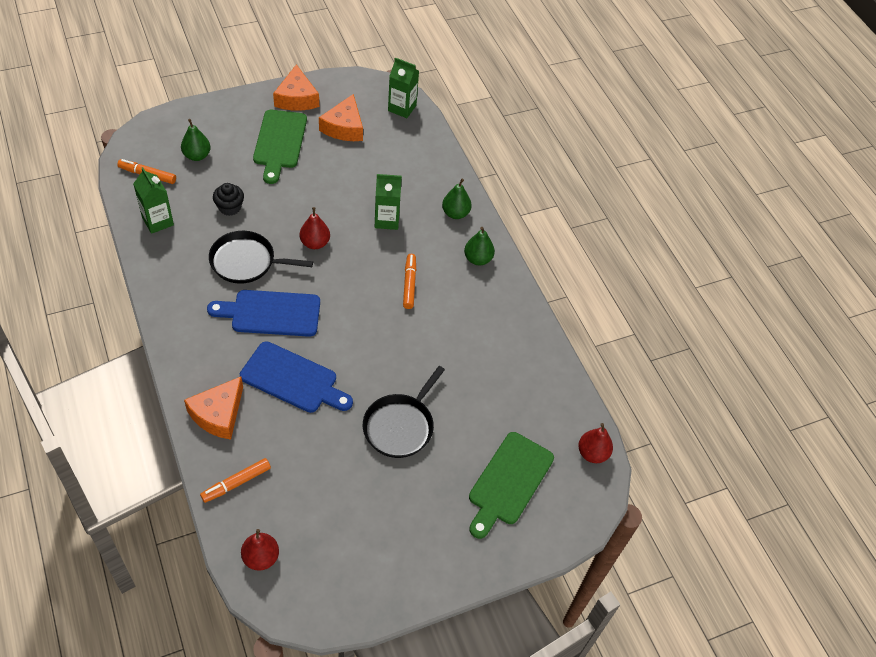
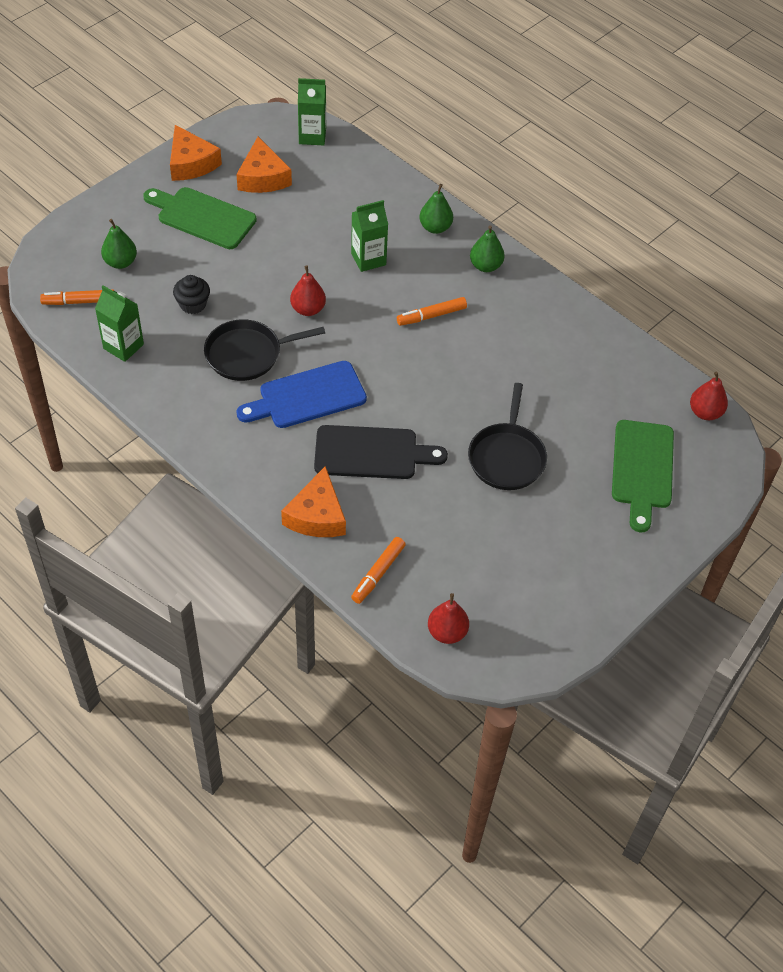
camera: 20 degrees left, 0 degrees up
(279, 142) = (202, 217): green cutting board -> green cutting board turned 135 degrees clockwise
(293, 379) = (371, 453): blue cutting board -> black cutting board
(409, 284) = (431, 316): orange marker -> orange marker turned 90 degrees counterclockwise

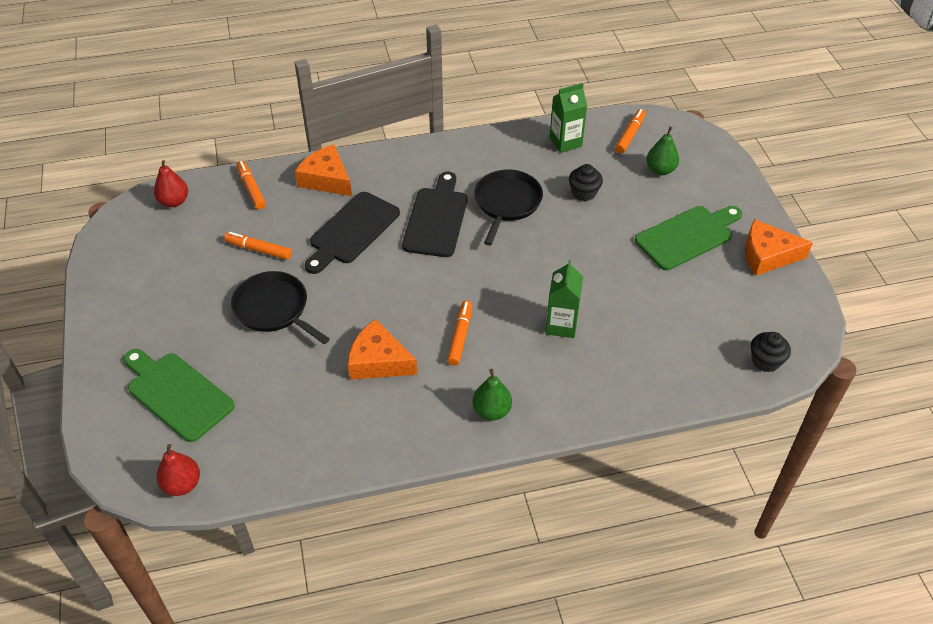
camera: 125 degrees right, 5 degrees down
(263, 177) = (720, 297): orange cheese -> orange cheese (378, 361)
(307, 396) = (436, 219): blue cutting board -> black cutting board
(308, 309) = (529, 258): red pear -> none
(312, 136) = (765, 361): green carton -> black cupcake
(435, 227) = (570, 397): green pear -> none
(451, 513) = (258, 250): none -> orange marker

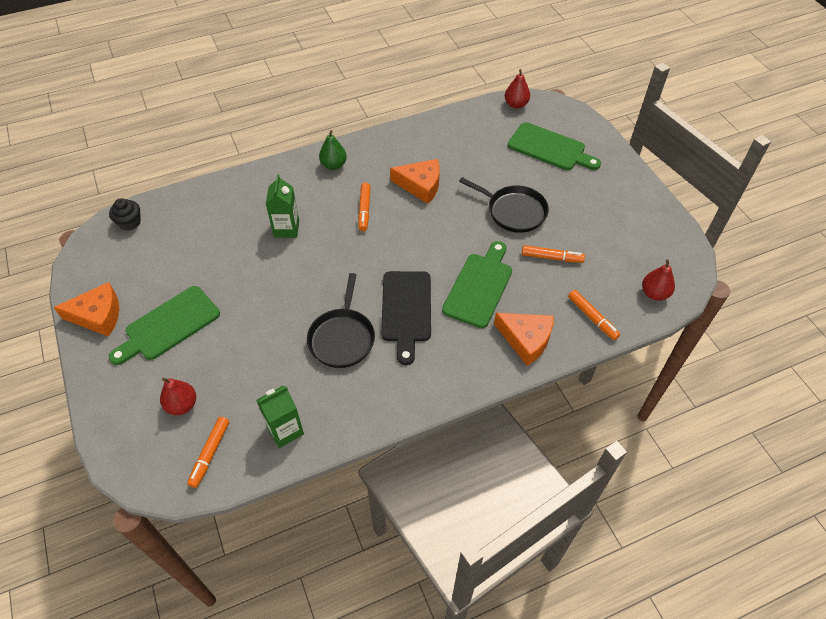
camera: 170 degrees right, 5 degrees up
(352, 231) = (479, 287): black cutting board -> green cutting board
(584, 193) = (266, 362): black cupcake -> none
(660, 170) = (182, 405): green pear -> red pear

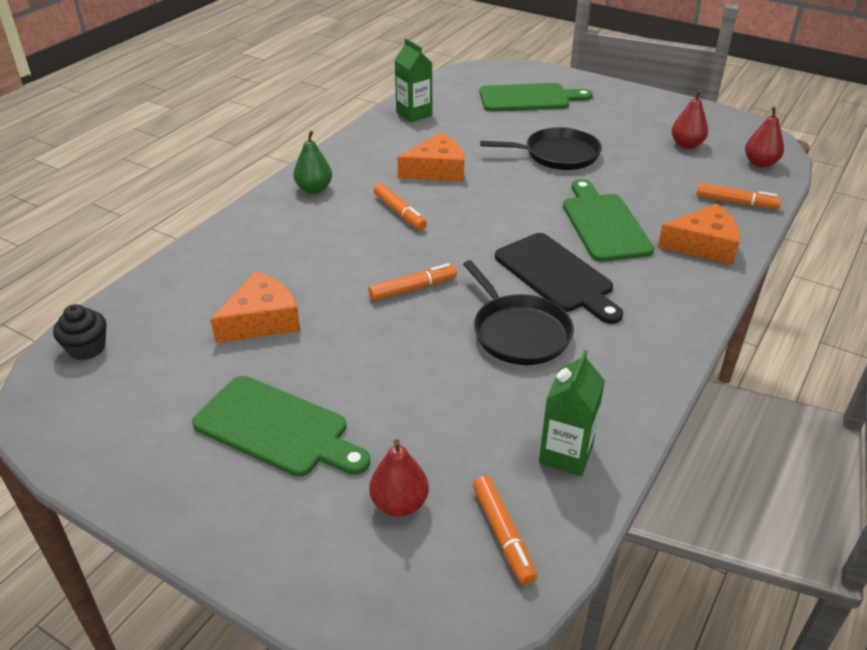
camera: 35 degrees left, 15 degrees down
(98, 316) = (150, 471): orange cheese -> orange cheese (261, 320)
(169, 325) = (277, 428): green cutting board -> green cutting board turned 75 degrees counterclockwise
(286, 229) = (325, 265): green carton -> green carton (414, 114)
(516, 104) = (453, 79): red pear -> red pear (686, 145)
(551, 257) = (639, 174): orange marker -> orange marker (413, 288)

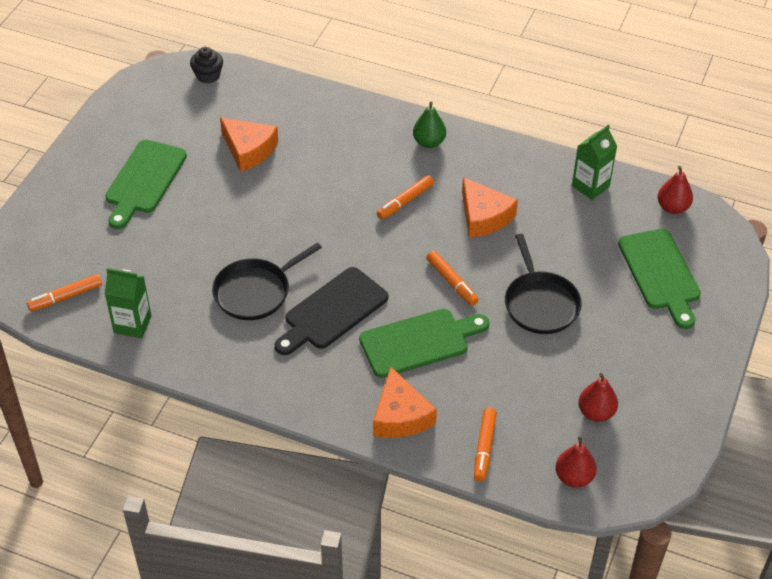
camera: 80 degrees right, 10 degrees up
(399, 504) = (87, 247): red pear -> red pear (672, 207)
(413, 288) = (299, 224): orange marker -> orange marker (452, 282)

